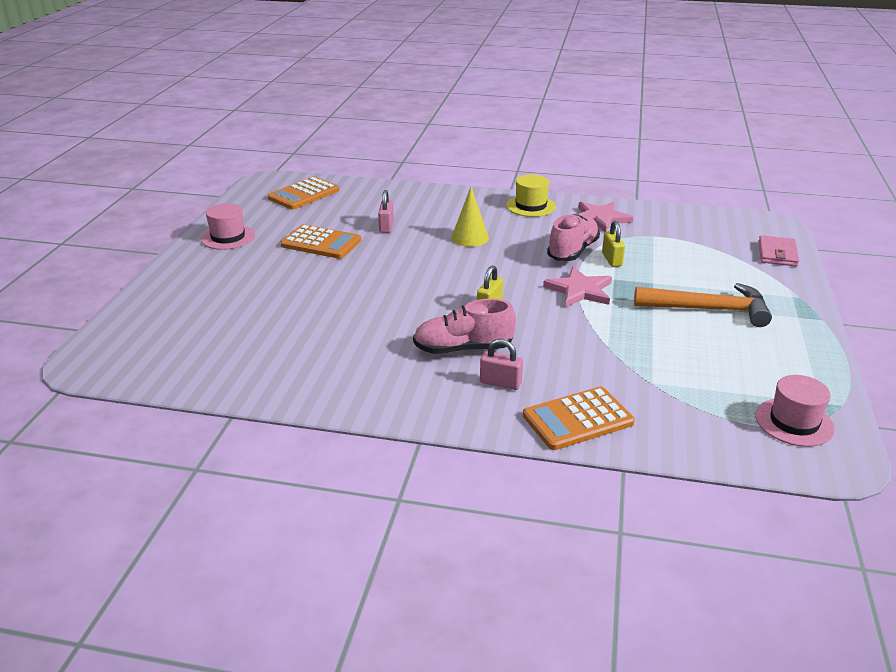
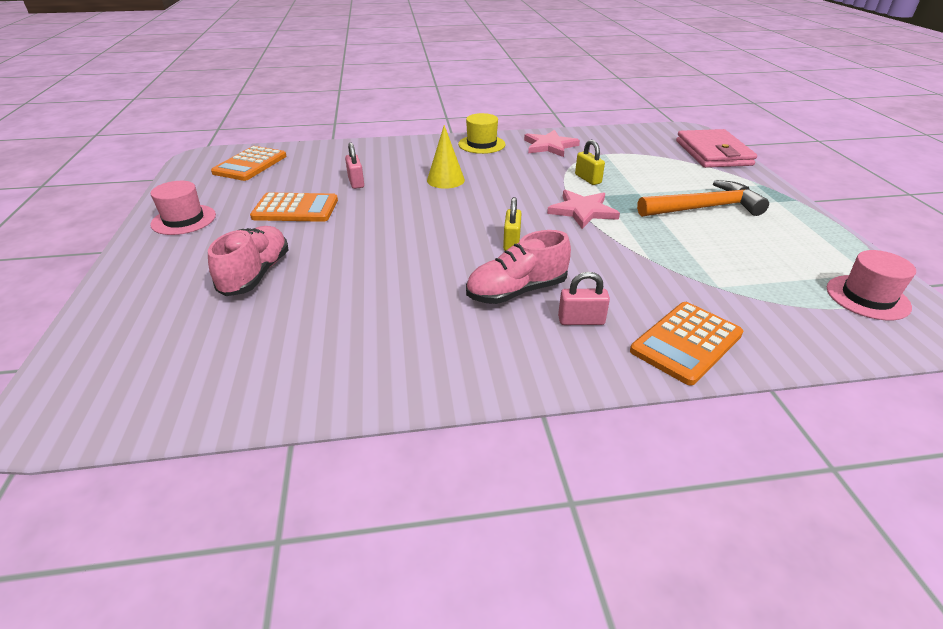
camera: 20 degrees left, 5 degrees up
(572, 251) = (548, 177): pink shoe -> pink shoe (256, 274)
(777, 254) = (713, 153): pink wallet -> pink wallet, size x1.66

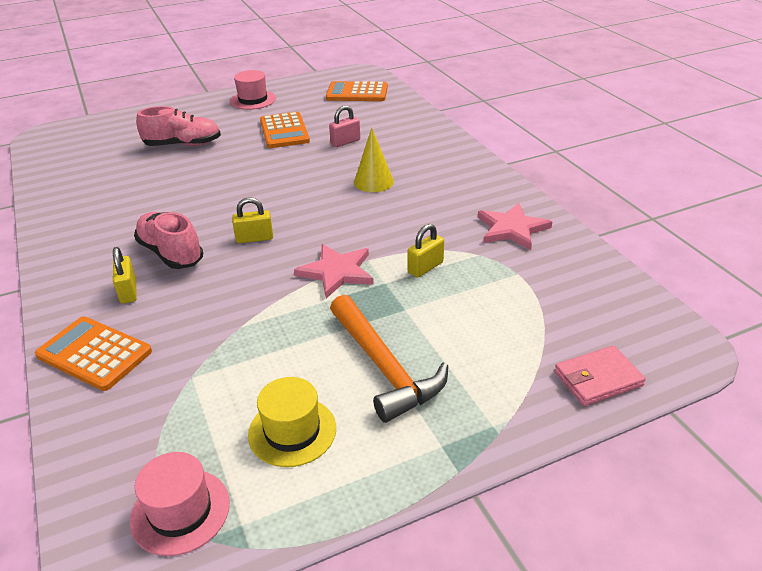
camera: 75 degrees right, 0 degrees up
(481, 144) = (482, 184): yellow hat -> yellow hat (292, 431)
(581, 320) = (128, 291): pink padlock -> yellow padlock
(713, 153) = (598, 379): pink wallet -> pink wallet, size x0.60

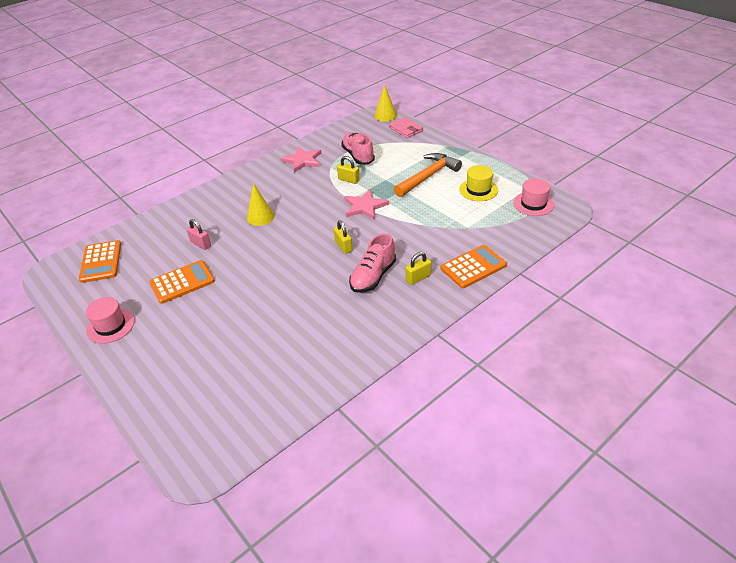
camera: 105 degrees left, 5 degrees up
(94, 354) = (473, 267): orange calculator -> orange calculator turned 135 degrees counterclockwise
(183, 145) = (213, 337): pink shoe -> pink shoe (358, 156)
(675, 359) = (385, 115): none -> yellow cone

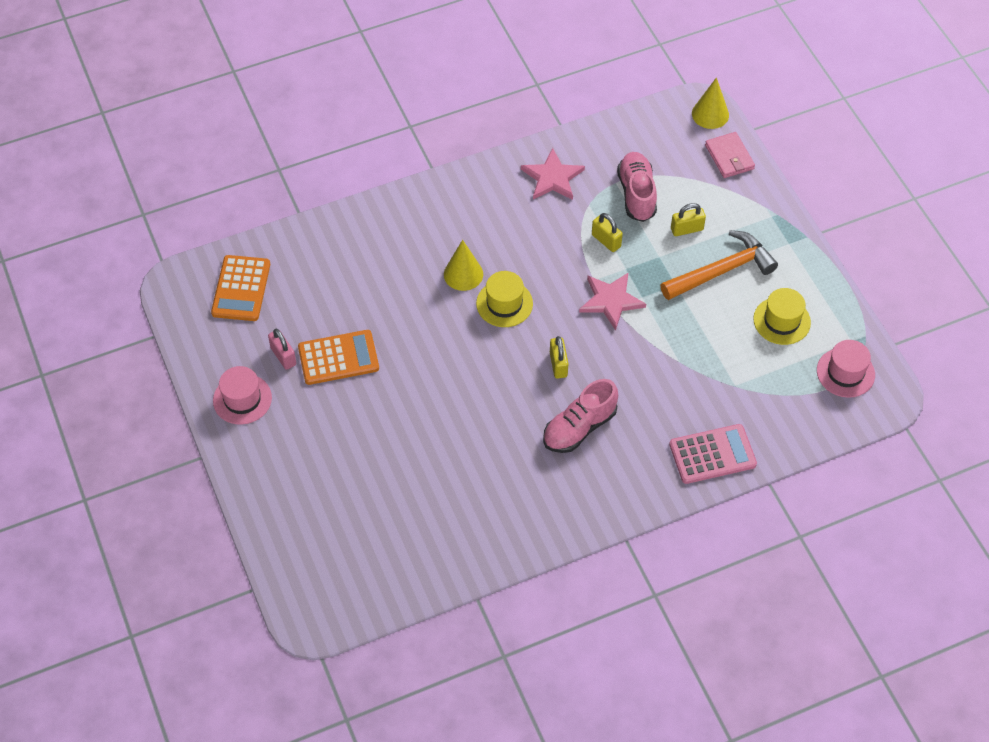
camera: 15 degrees right, 15 degrees up
(201, 244) = (373, 298): pink padlock -> pink padlock (283, 356)
(294, 225) = (504, 303): none -> yellow hat
(418, 278) = (635, 449): yellow padlock -> yellow padlock (687, 229)
(473, 267) = (712, 454): orange calculator -> pink calculator

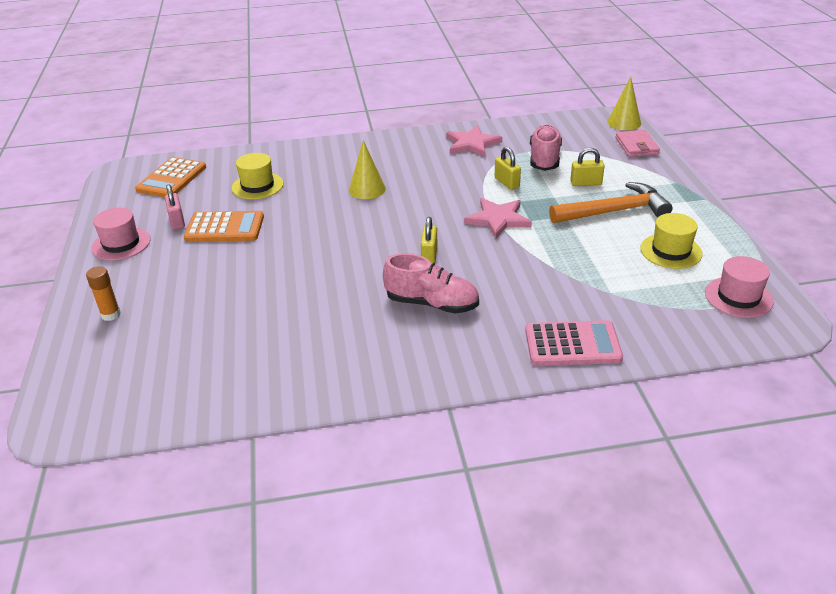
camera: 15 degrees right, 20 degrees down
(286, 493) = (111, 314): none -> orange glue stick
(504, 303) = (395, 210): yellow hat -> yellow hat (257, 186)
(579, 427) = (432, 304): pink shoe -> pink shoe turned 135 degrees counterclockwise

